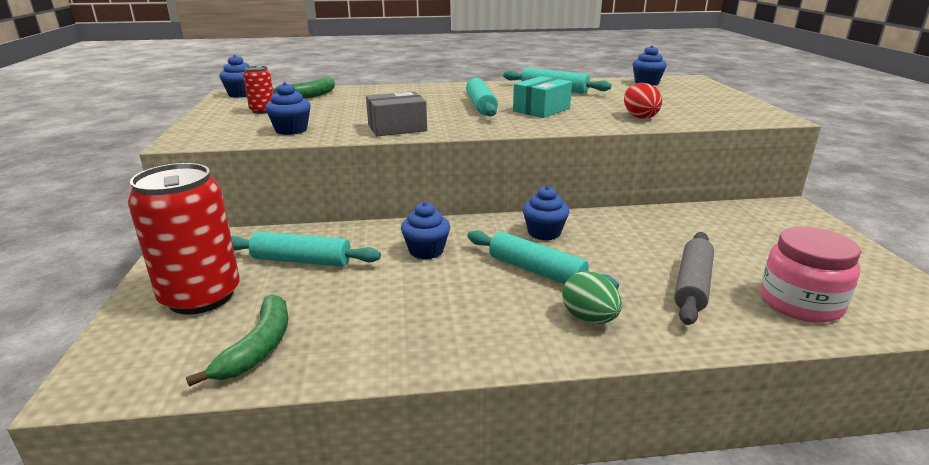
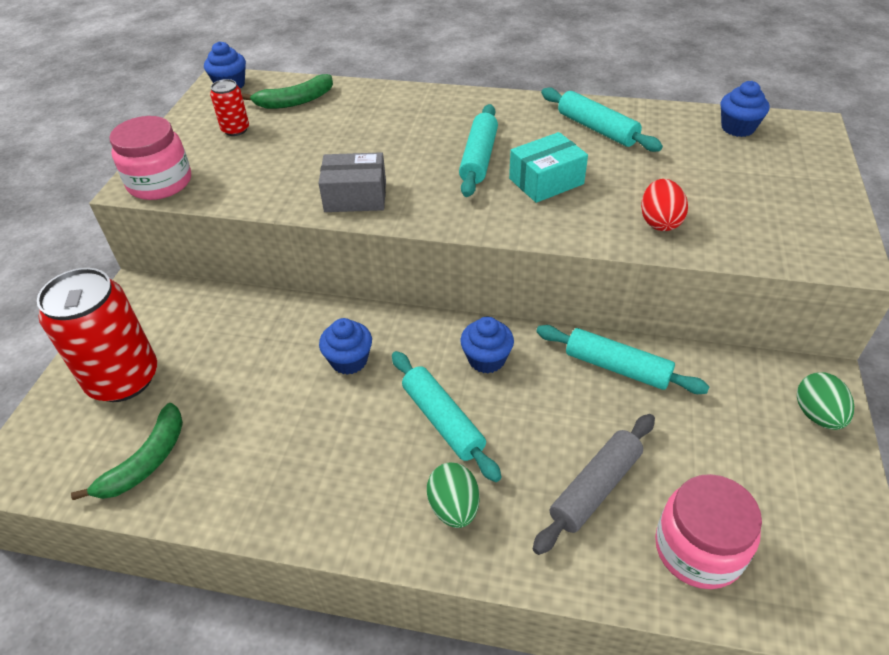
camera: 20 degrees right, 20 degrees up
(208, 138) = (160, 182): none -> pink jar
(291, 130) = (245, 181): blue cupcake -> none
(301, 260) = (226, 347): turquoise rolling pin -> turquoise rolling pin (617, 367)
(805, 223) = (817, 415): none -> green egg

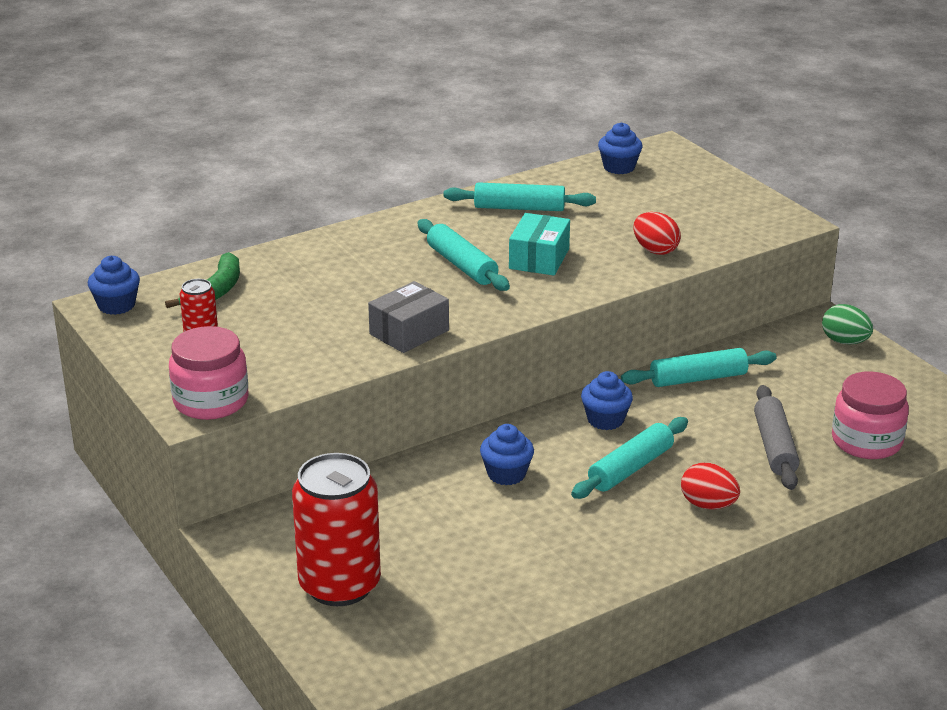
camera: 45 degrees left, 15 degrees down
(146, 461) = (455, 611): green banana -> none
(443, 420) = (630, 468): turquoise rolling pin -> turquoise rolling pin turned 60 degrees counterclockwise
(454, 507) = (708, 505): green egg -> red egg

